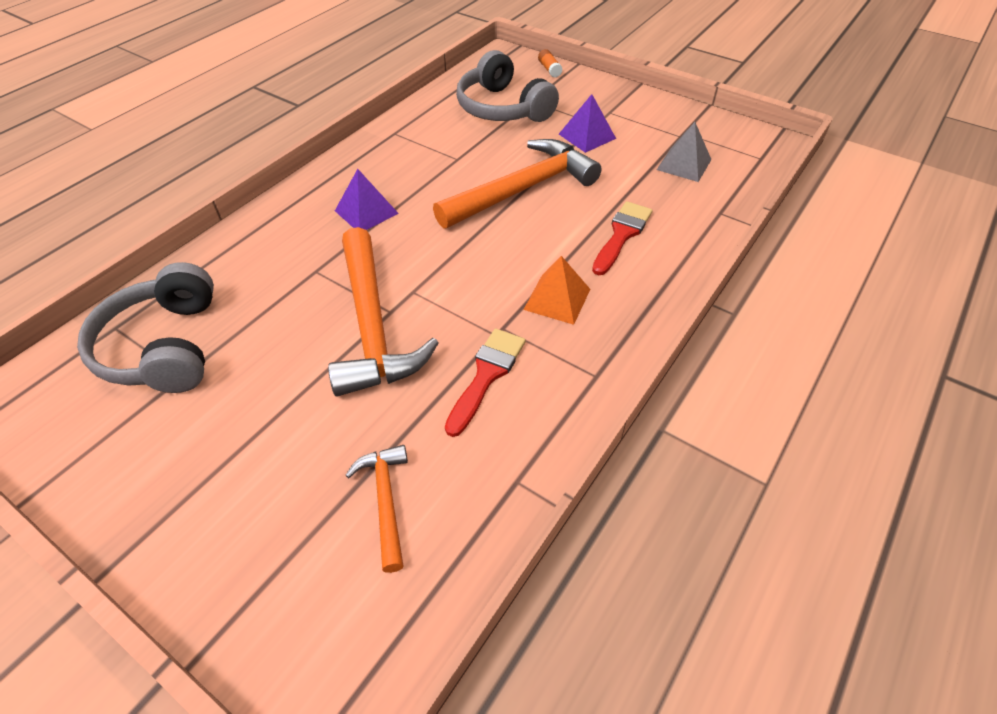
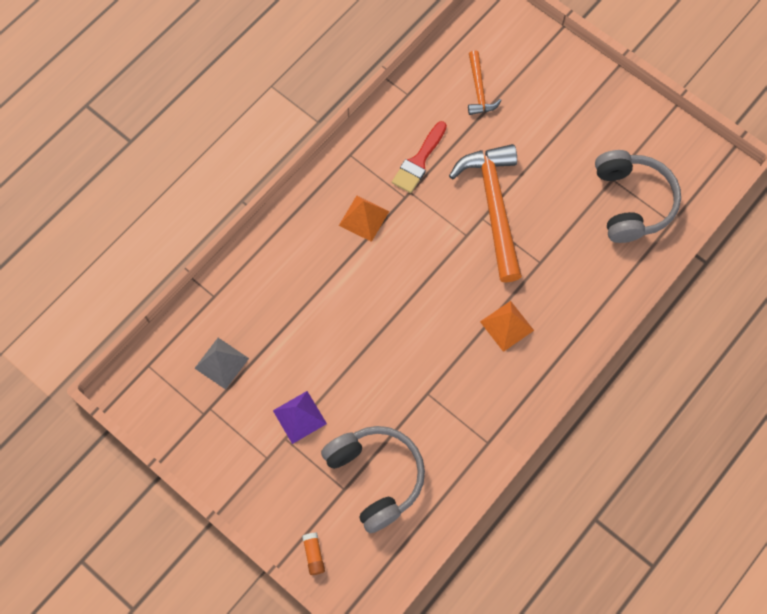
camera: 175 degrees left, 20 degrees up
(366, 212) = (507, 326): purple pyramid -> orange pyramid
(523, 189) = (372, 342): orange hammer -> none
(622, 235) = (301, 278): red brush -> none

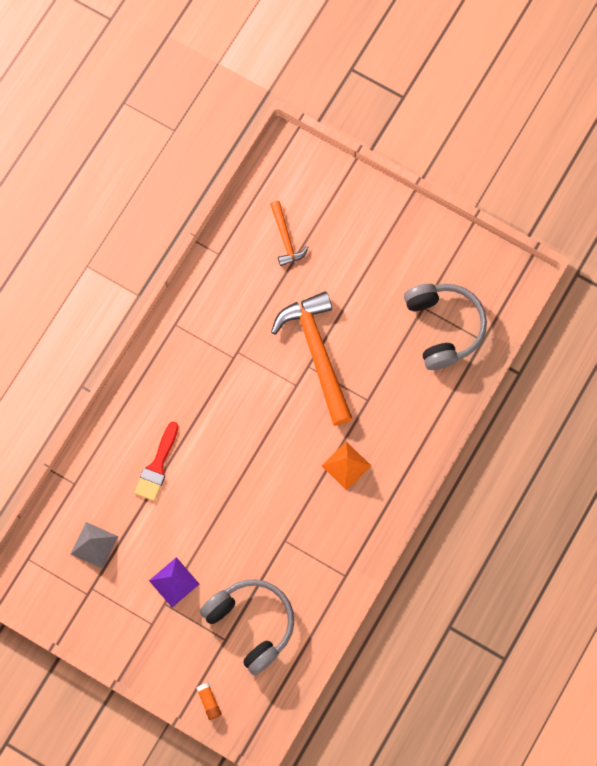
camera: 10 degrees left, 5 degrees up
(364, 218) = (199, 385): orange pyramid -> none
(419, 161) = (240, 320): red brush -> red brush (157, 466)

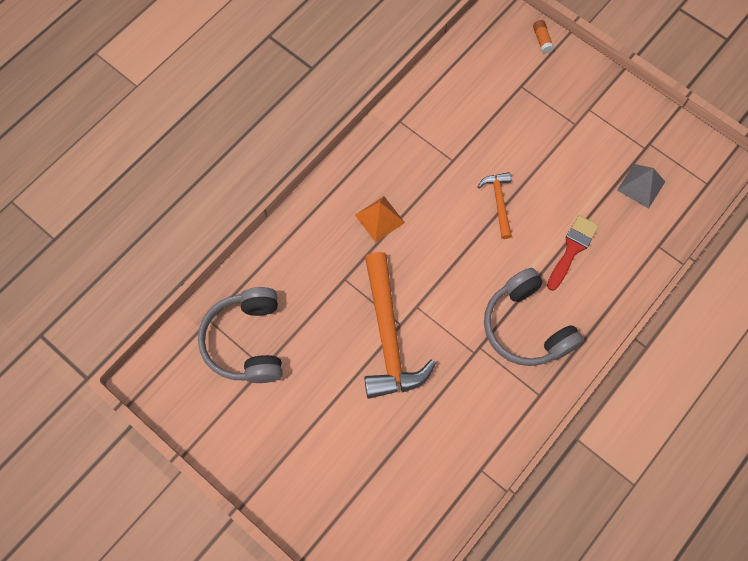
camera: 170 degrees left, 5 degrees down
(174, 582) = (565, 141): purple pyramid -> none
(251, 624) = (495, 95): grey headphones -> grey headphones (526, 326)
(285, 238) = (401, 475): orange hammer -> orange hammer (499, 202)

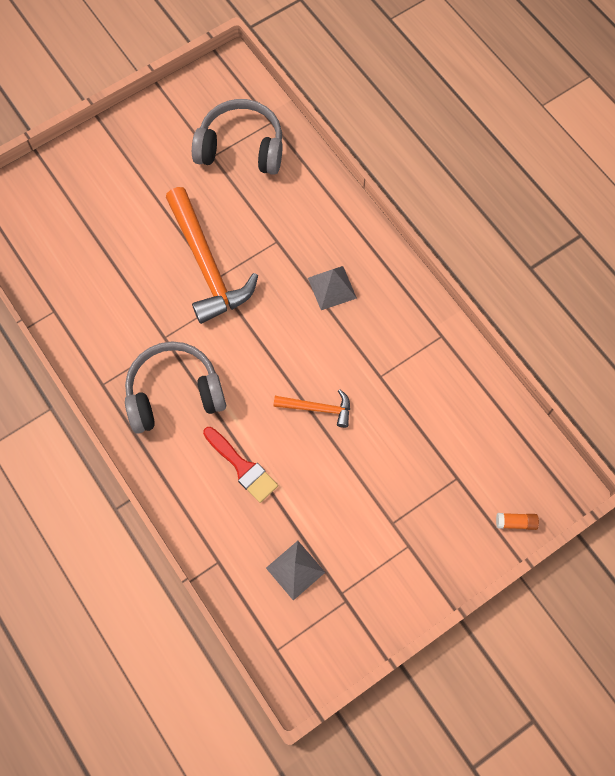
camera: 105 degrees right, 0 degrees up
(379, 218) = (332, 287): orange pyramid -> grey pyramid
(388, 336) = (206, 265): orange hammer -> orange hammer turned 120 degrees counterclockwise

